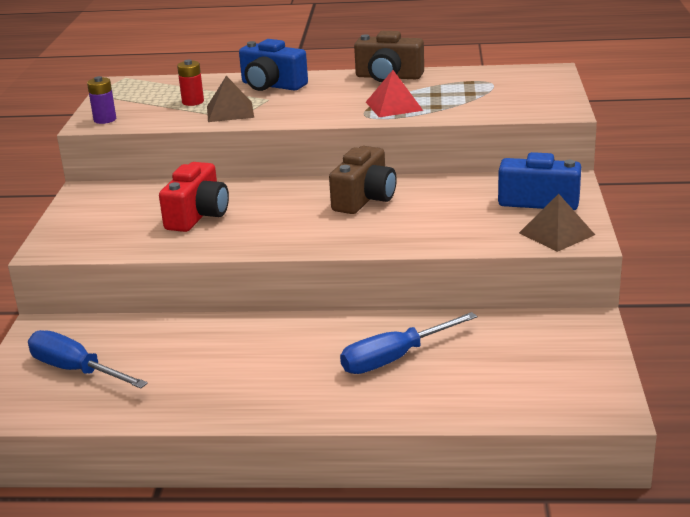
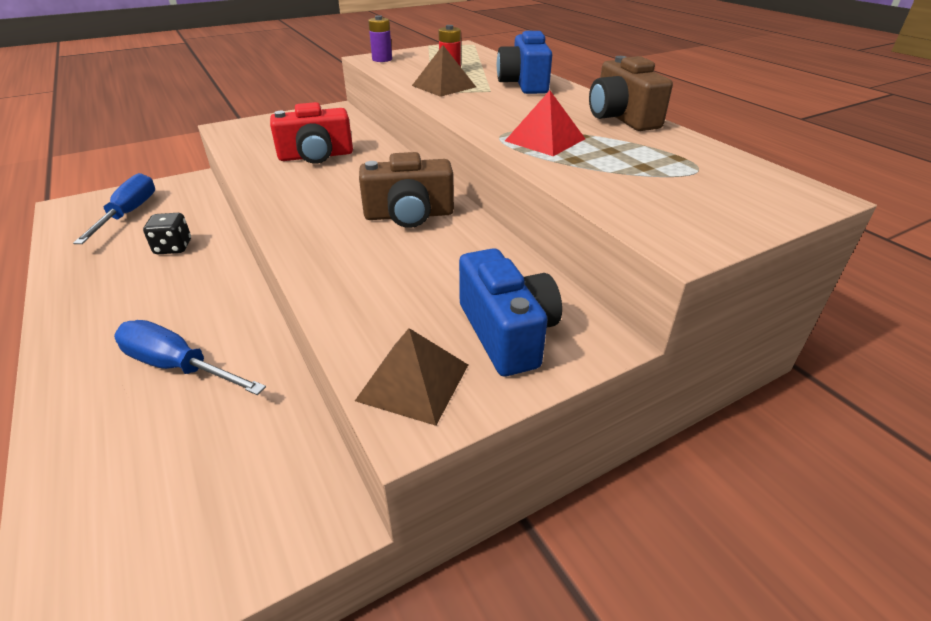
camera: 55 degrees right, 10 degrees up
(193, 348) = (173, 247): none -> black dice

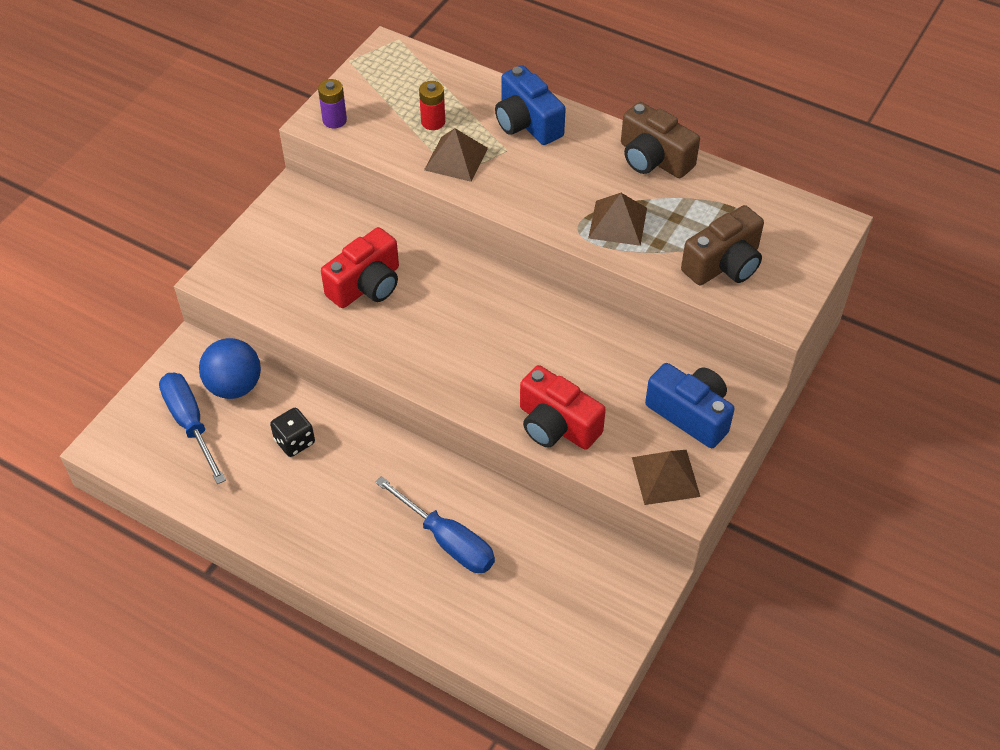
camera: 30 degrees left, 15 degrees up
(178, 366) = (447, 540): blue screwdriver -> blue screwdriver turned 135 degrees counterclockwise
(186, 205) = (234, 386): none -> blue ball
(348, 286) = (556, 425): none -> red camera
(409, 215) = (530, 330): brown camera -> brown camera (724, 264)
(545, 140) = (617, 223): red pyramid -> brown pyramid

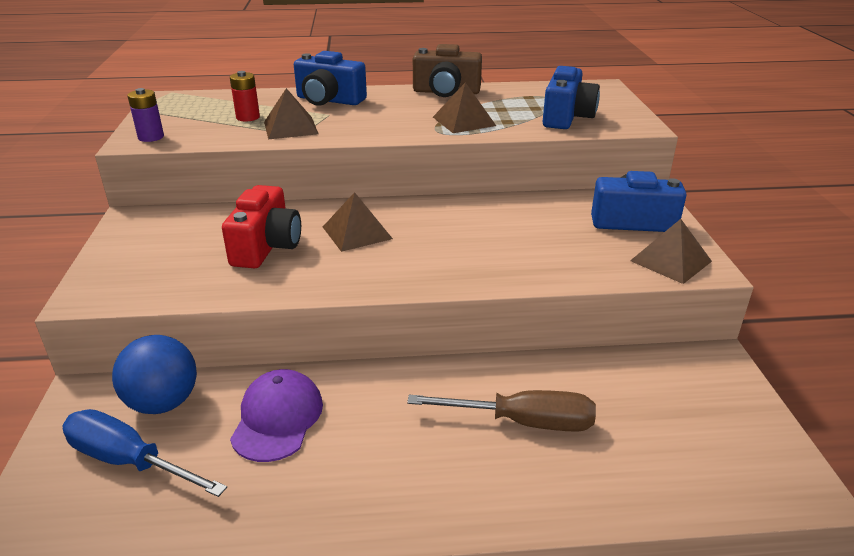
camera: 35 degrees left, 20 degrees down
(294, 441) = (277, 418): black dice -> purple cap
(446, 304) = (357, 232): none -> brown pyramid
(447, 540) = (523, 422): blue screwdriver -> brown screwdriver
(556, 425) = (546, 266): red camera -> none
(724, 264) = (566, 117): brown camera -> blue camera

